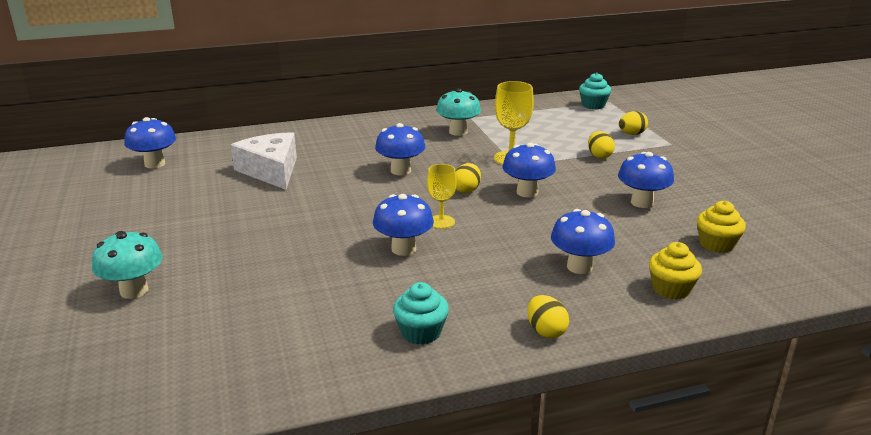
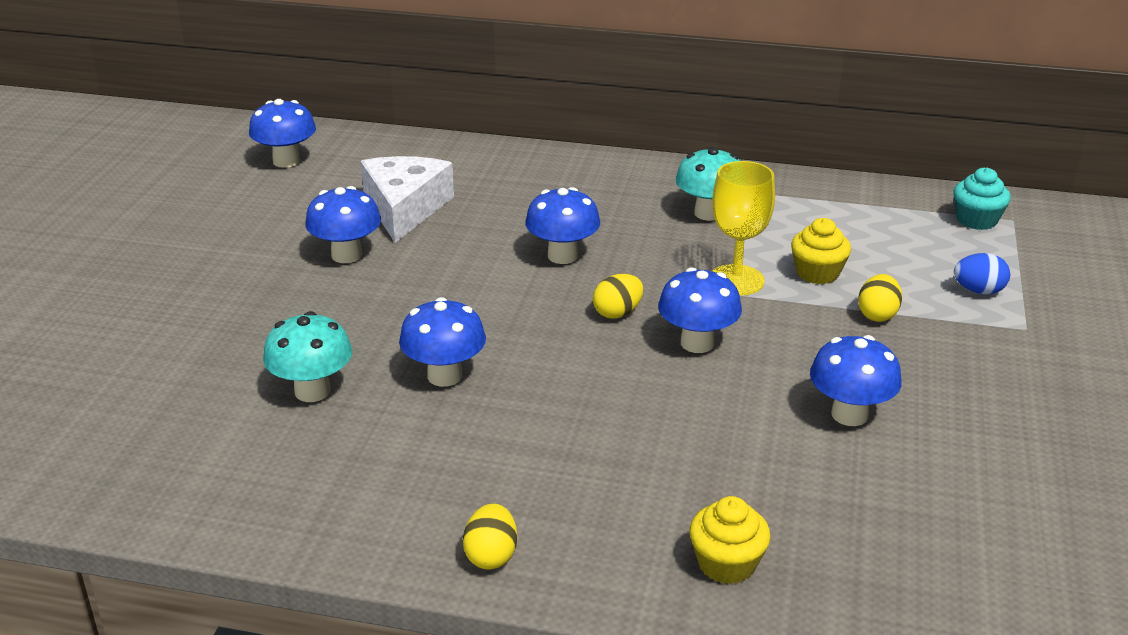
camera: 30 degrees right, 5 degrees up
(134, 291) = (115, 330): turquoise mushroom -> turquoise mushroom (312, 391)
(421, 332) = (346, 497): turquoise cupcake -> none
(441, 222) = (532, 352): yellow goblet -> none
(579, 267) = (638, 483): blue mushroom -> blue mushroom (346, 255)
(631, 134) = (978, 291): yellow egg -> blue egg
(716, 244) = (883, 522): yellow cupcake -> yellow cupcake (817, 273)

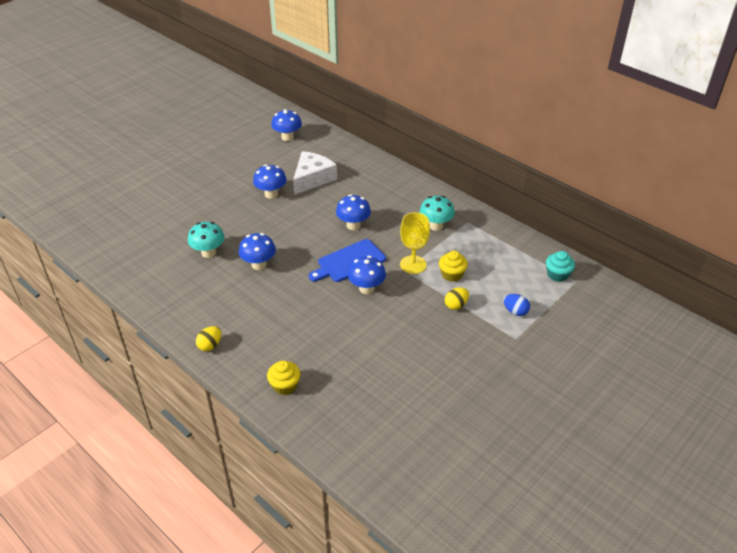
camera: 30 degrees right, 10 degrees up
(617, 313) = (349, 262): yellow egg -> blue cutting board
(849, 414) = (394, 346): blue mushroom -> none

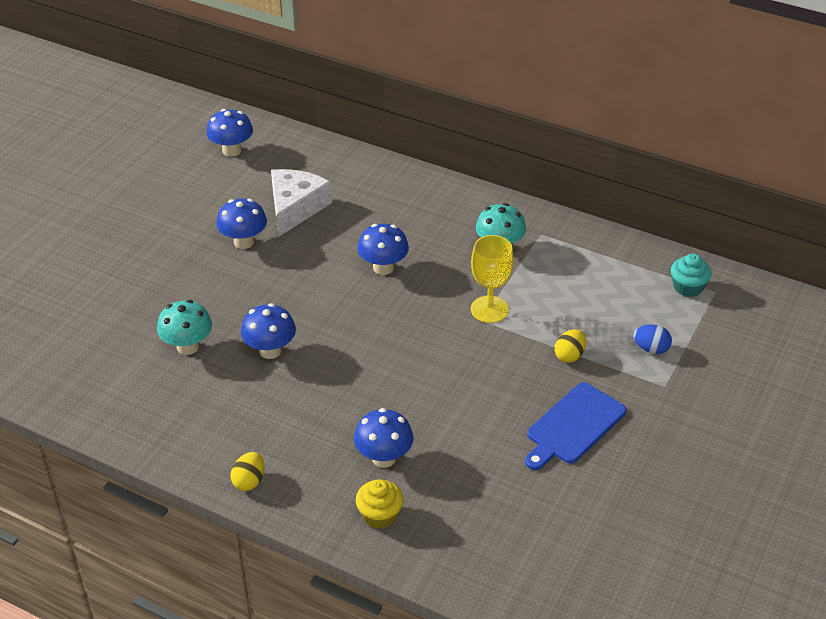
camera: 15 degrees left, 0 degrees up
(349, 262) = (398, 322): blue cutting board -> blue cutting board (573, 426)
(366, 288) = (438, 356): blue mushroom -> blue mushroom (384, 458)
(452, 274) = (548, 313): yellow cupcake -> none

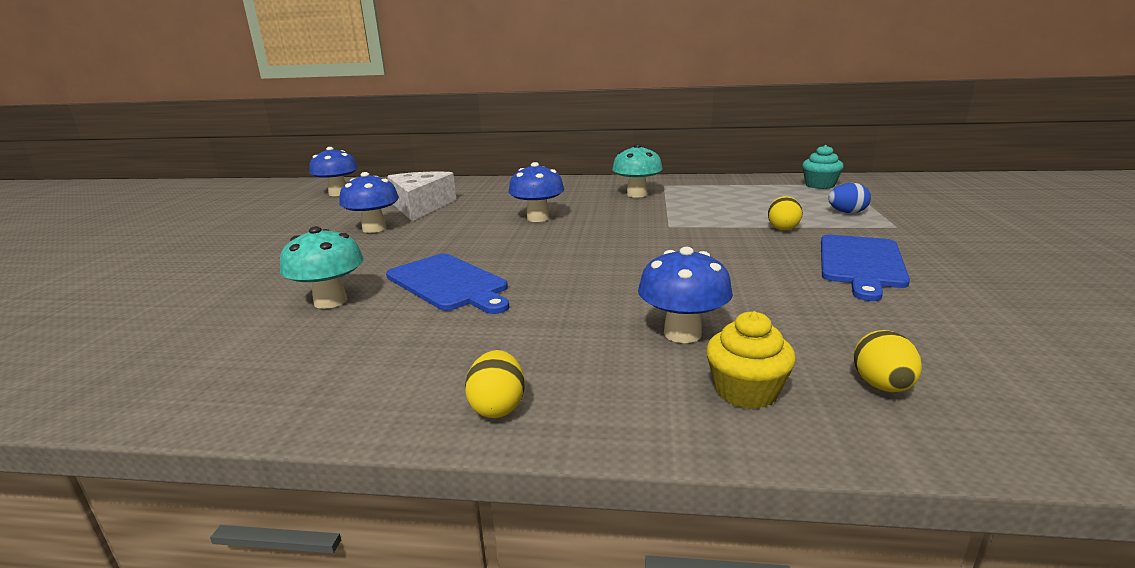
camera: 20 degrees left, 20 degrees down
(270, 350) = (449, 283): blue mushroom -> blue cutting board
(453, 537) = (882, 386): none -> yellow egg
(489, 309) = (669, 220): yellow goblet -> none

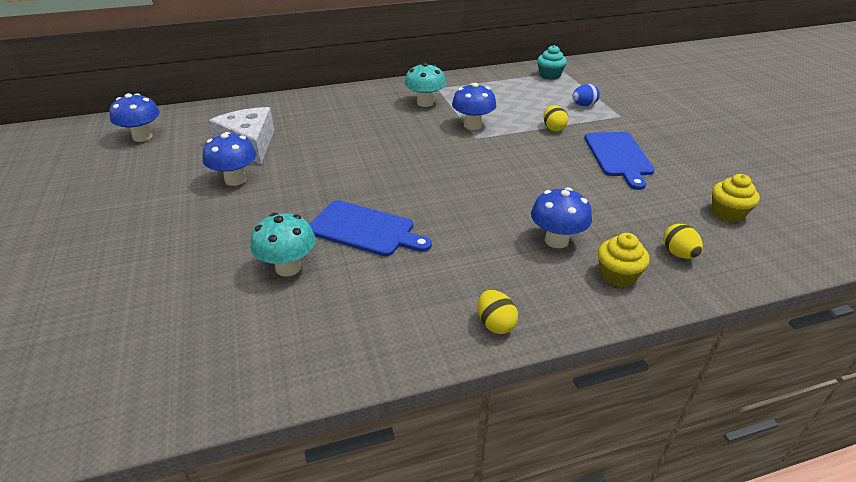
camera: 25 degrees left, 15 degrees up
(538, 218) = (369, 144): blue mushroom -> blue mushroom (472, 125)
(1023, 351) = (728, 213): none -> yellow cupcake

